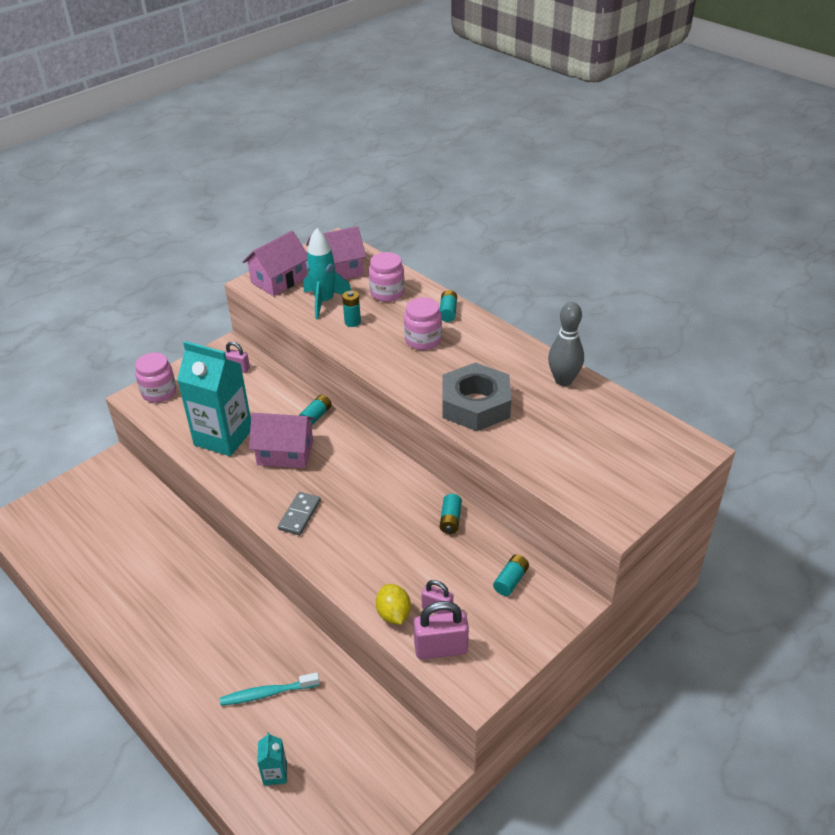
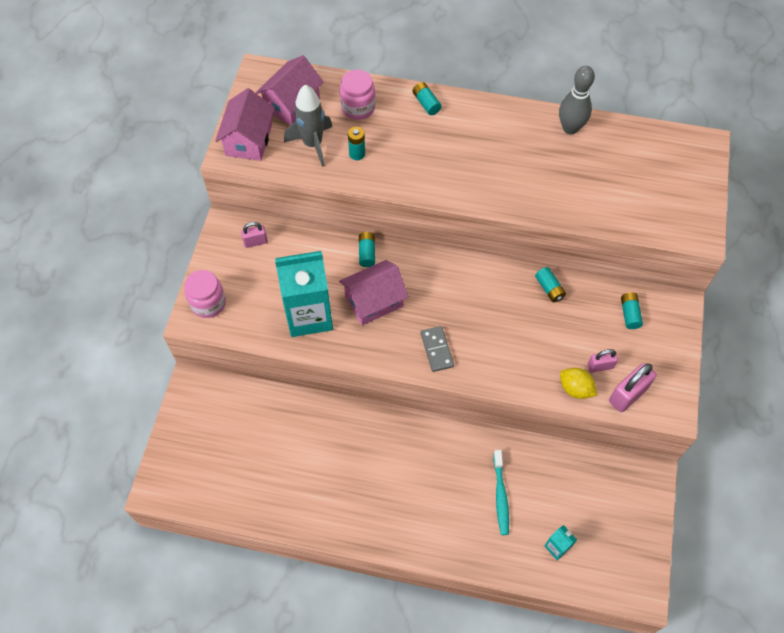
camera: 35 degrees left, 20 degrees up
(267, 693) = (500, 496): turquoise toothbrush -> turquoise toothbrush turned 45 degrees counterclockwise
(324, 302) = (312, 144): turquoise rocket -> grey rocket
(423, 340) = (431, 143): pink jar -> none
(475, 405) = (526, 186): grey nut -> none

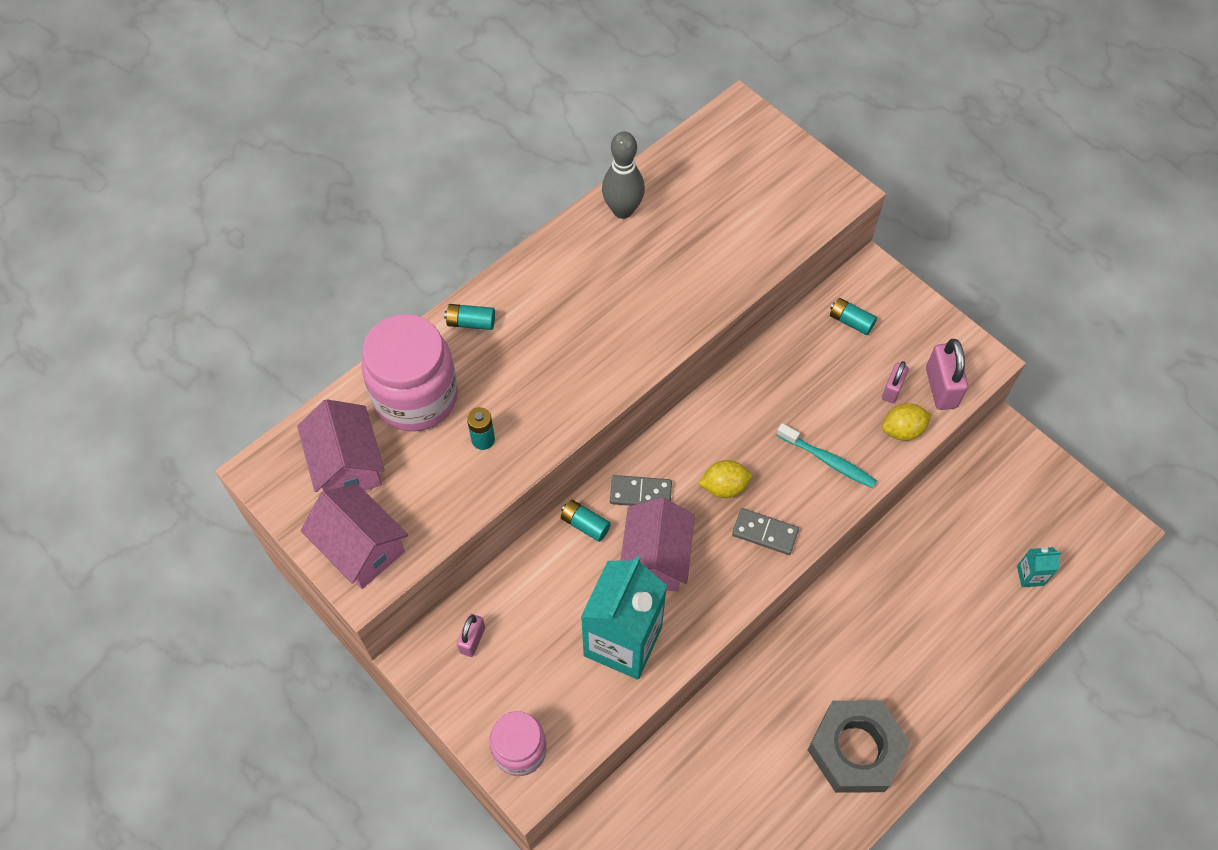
camera: 55 degrees left, 0 degrees up
(312, 144) = (428, 479): grey rocket -> none
(355, 502) = (855, 749): none -> grey nut
(358, 108) = (416, 396): pink jar -> pink jar, size x1.69
(409, 269) = (640, 493): none -> grey domino
(449, 310) = (724, 487): none -> yellow lemon
(500, 496) = (941, 592): turquoise toothbrush -> turquoise toothbrush (828, 460)
(549, 289) = (768, 373): turquoise battery -> none

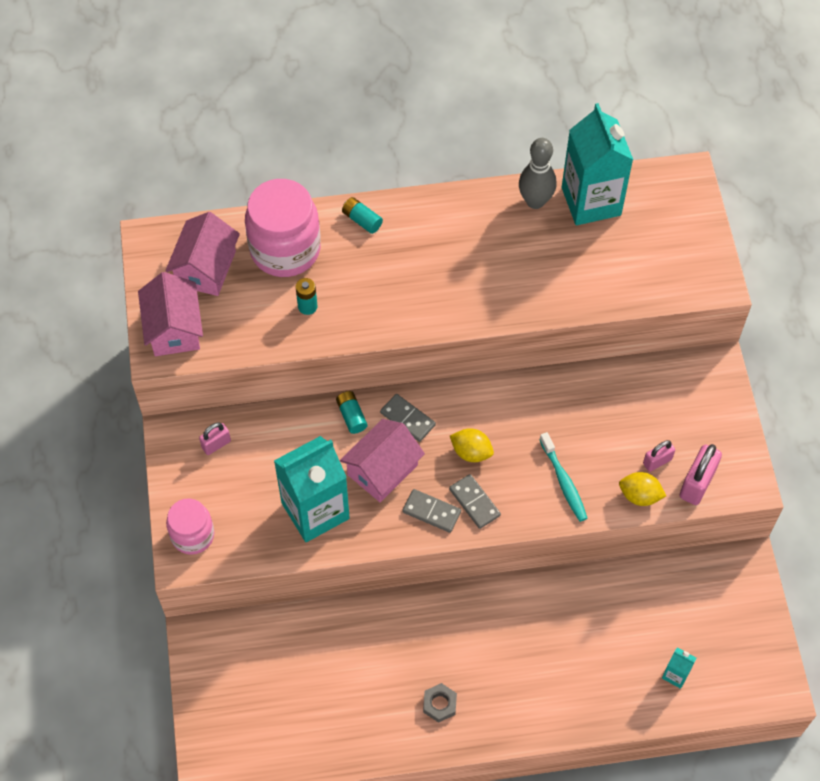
camera: 35 degrees right, 0 degrees up
(673, 181) = (591, 201): none -> turquoise carton
(733, 568) = (431, 512): none -> grey domino
(851, 321) = (668, 392): turquoise battery -> none
(855, 749) = (439, 704): grey nut -> grey nut, size x0.44

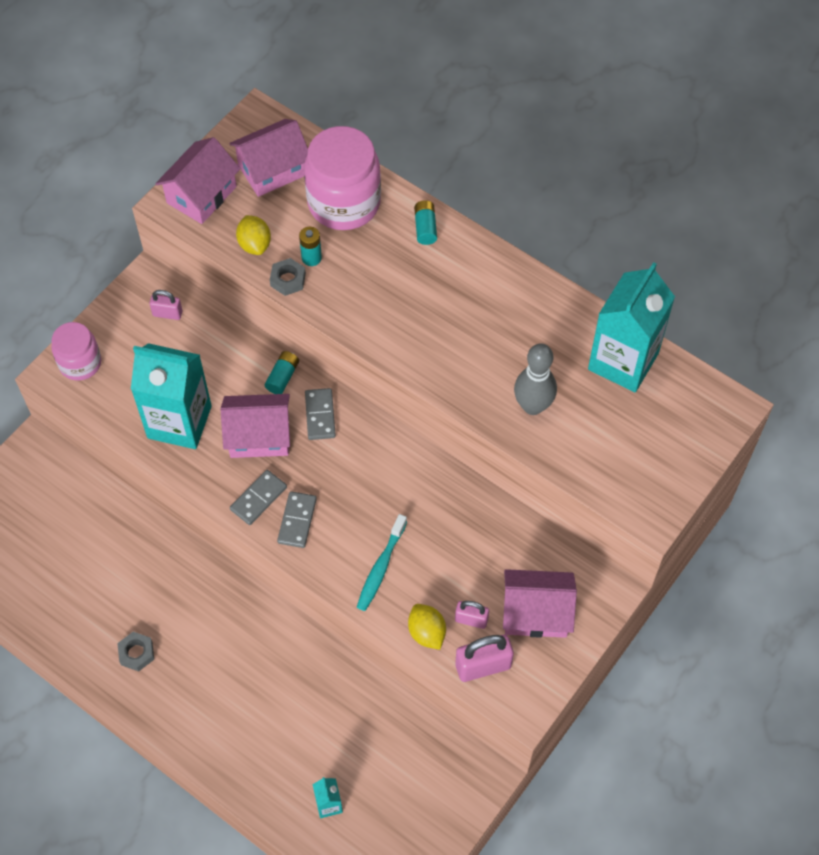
camera: 45 degrees right, 0 degrees up
(309, 335) = (288, 280): none -> grey nut
(431, 512) = (258, 498): grey domino -> grey domino turned 60 degrees clockwise
(471, 452) = (338, 482): yellow lemon -> yellow lemon (255, 244)
(535, 201) = (577, 324): grey bowling pin -> grey bowling pin (533, 406)
(690, 420) = (536, 612): none -> pink house

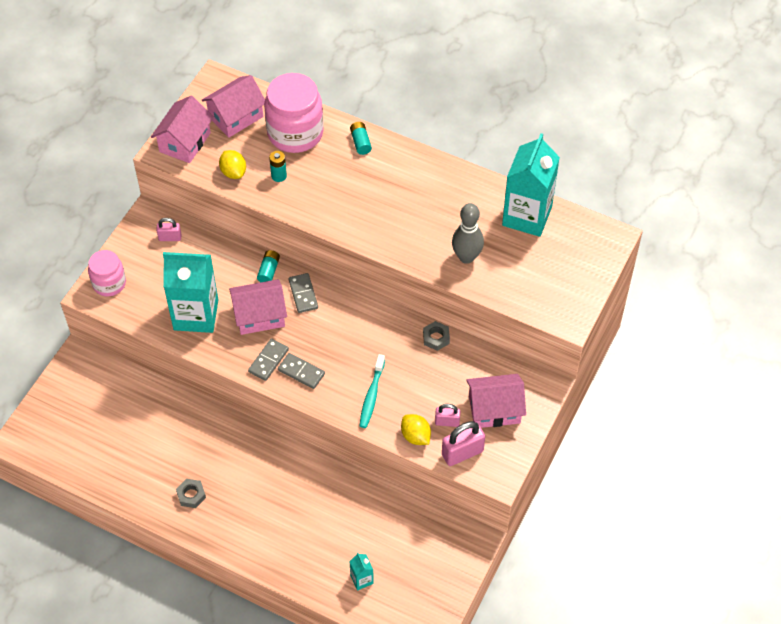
camera: 10 degrees left, 5 degrees down
(288, 280) = (264, 194): grey nut -> grey nut (436, 338)
(297, 521) = (301, 372): grey domino -> grey domino turned 60 degrees counterclockwise

